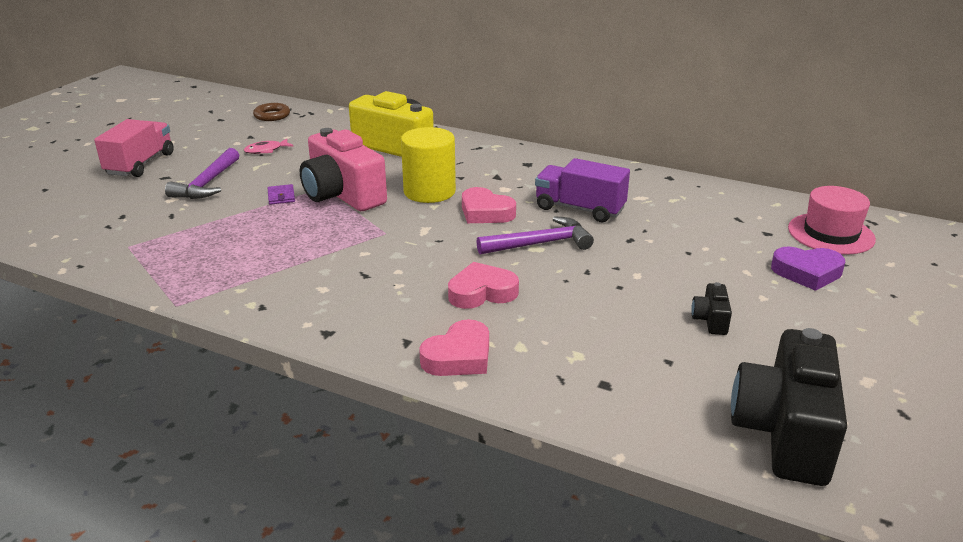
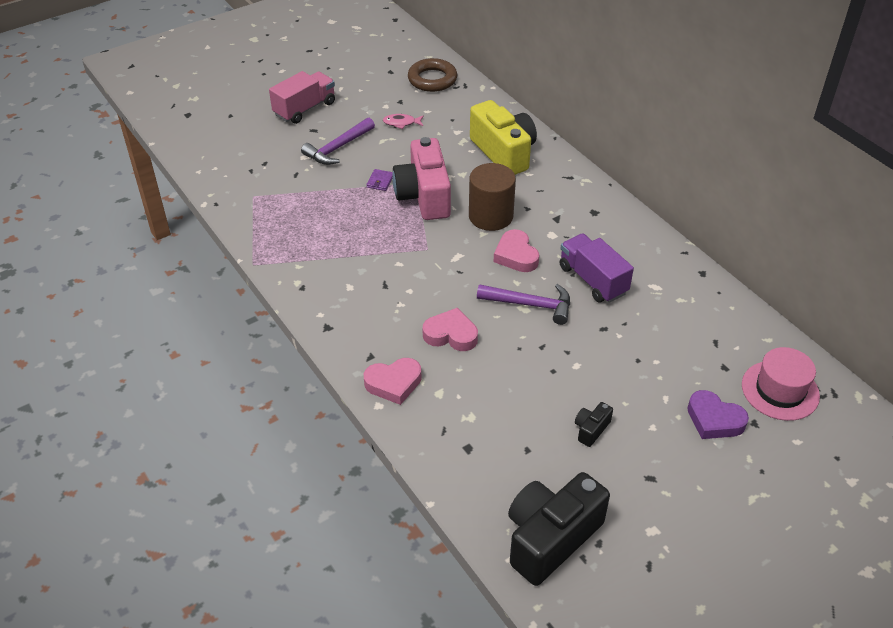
camera: 30 degrees right, 15 degrees up
(272, 115) = (432, 79): brown ring -> brown ring, size x1.54
(429, 192) = (490, 216): yellow cylinder -> brown cylinder

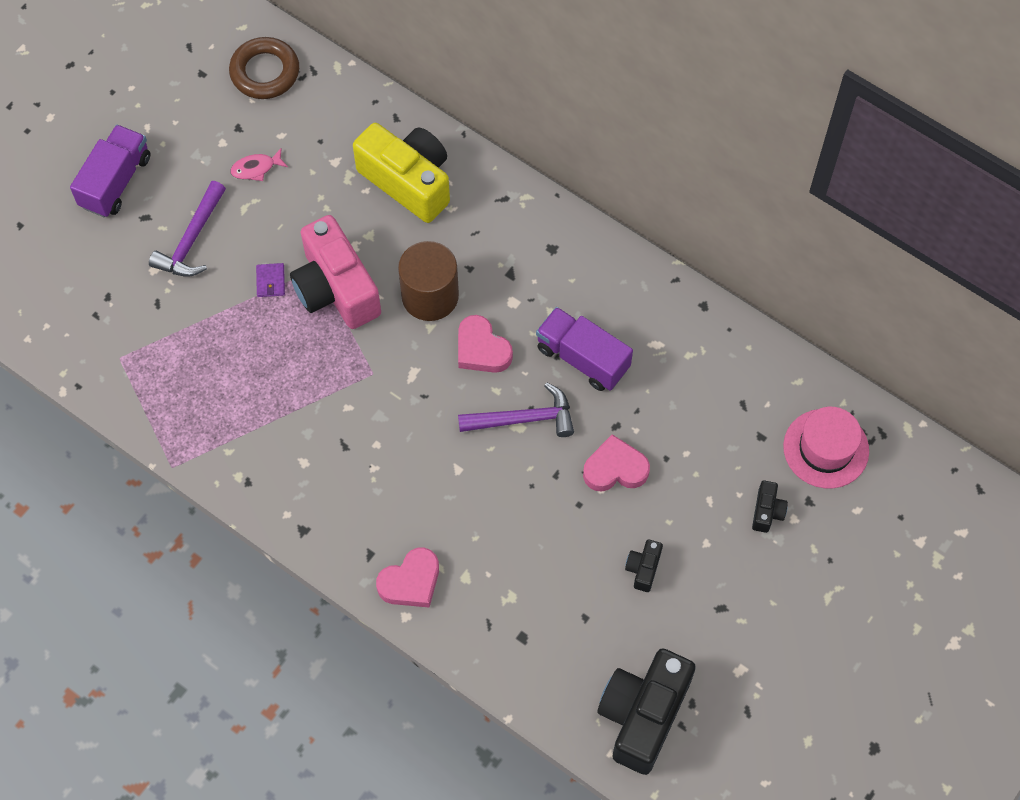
camera: 20 degrees left, 20 degrees up
(304, 109) = (115, 181): pink truck -> purple truck
(451, 334) = (448, 492): pink heart -> pink heart (615, 469)
(714, 420) = (767, 511): purple heart -> black camera

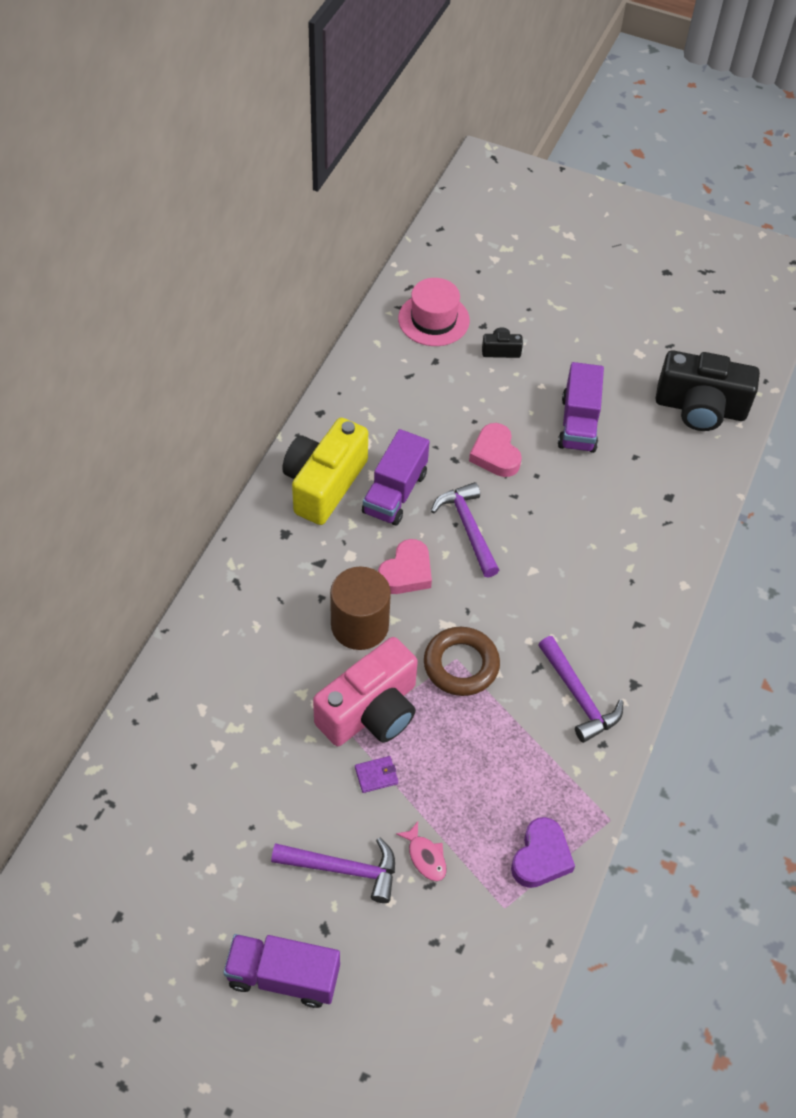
camera: 105 degrees left, 10 degrees down
(154, 398) = (541, 857): none -> purple heart
(256, 168) = (239, 823): pink fish -> pink fish (425, 856)
(265, 72) = (108, 845): brown ring -> brown ring (461, 665)
(303, 474) = (578, 696): none -> purple hammer
(408, 181) = (230, 670): yellow camera -> yellow camera (324, 484)
(411, 582) = (651, 587): pink heart -> none
(643, 568) = (578, 423): black camera -> purple truck

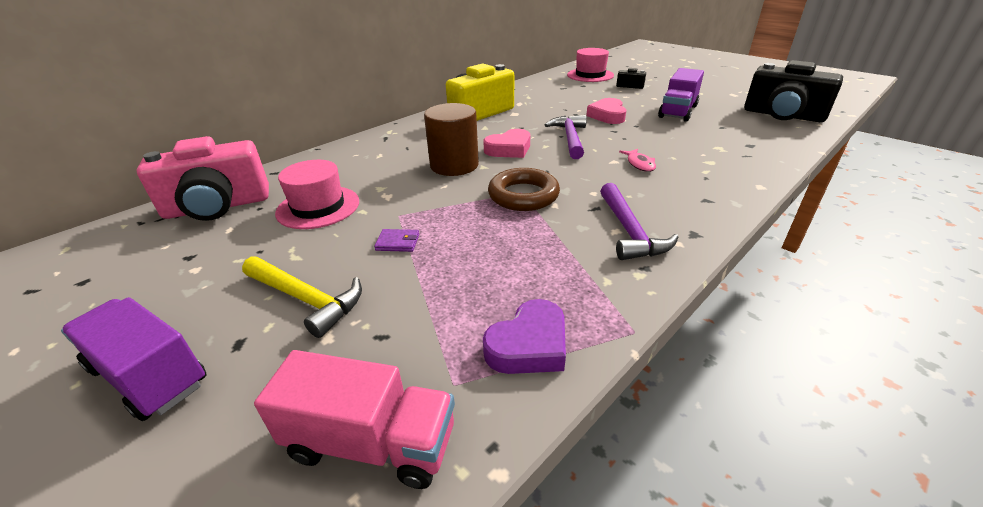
camera: 25 degrees right, 20 degrees down
(258, 746) = (318, 207): none -> pink hat
(343, 869) = (306, 299): purple hammer -> yellow hammer
(371, 711) = (426, 206): pink camera -> pink camera (218, 207)
(395, 493) = (524, 120): purple truck -> none
(425, 856) = (396, 310): pink fish -> pink fish (639, 164)
(476, 966) = (371, 442): none -> pink truck

